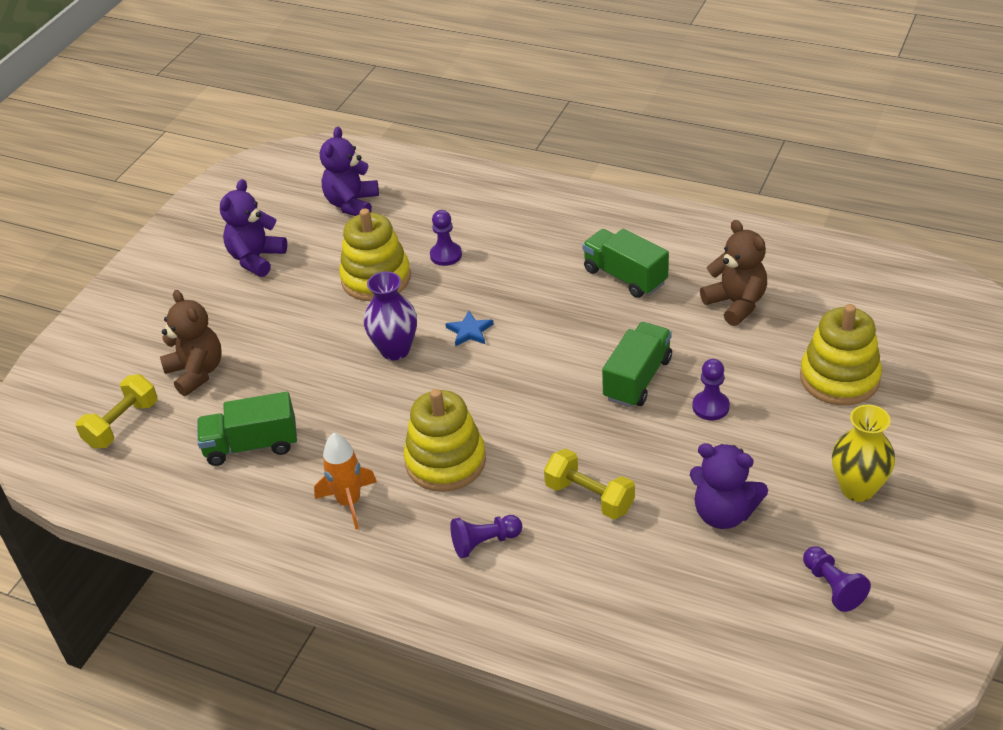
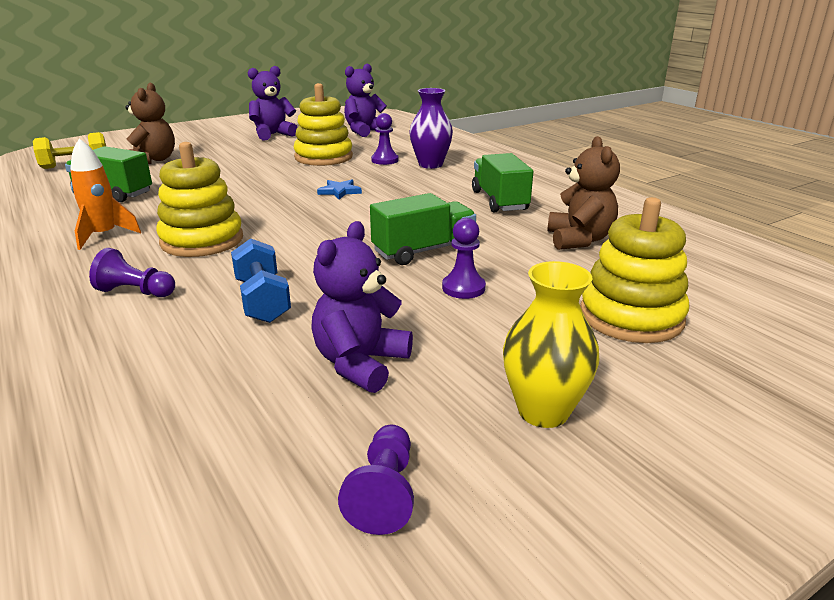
camera: 30 degrees right, 15 degrees down
(395, 350) = (276, 185): purple vase -> purple vase (430, 165)
(589, 497) = (262, 300): yellow dumbbell -> blue dumbbell
(723, 513) = (360, 363): purple teddy bear -> purple teddy bear turned 60 degrees clockwise

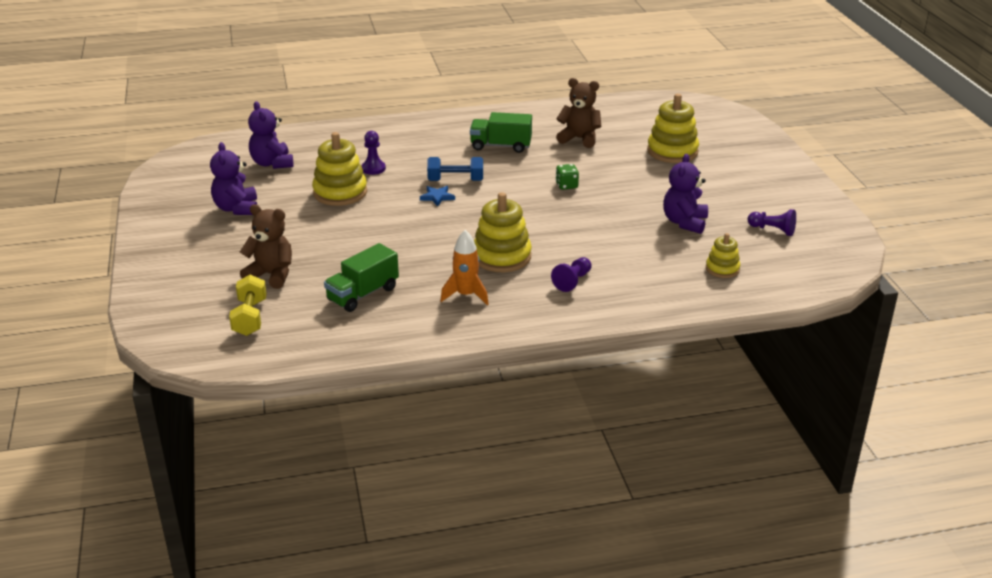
camera: 70 degrees left, 5 degrees up
(182, 433) = (722, 269): none -> yellow stacking toy
(262, 300) = (606, 241): blue dumbbell -> blue dumbbell (455, 180)
(360, 363) = (684, 222): purple teddy bear -> purple teddy bear turned 60 degrees clockwise
(423, 251) = (566, 185): green truck -> green dice
(430, 165) = (402, 153): purple vase -> none
(463, 288) = (621, 184): purple pawn -> none
(543, 411) = (736, 190): yellow vase -> none

